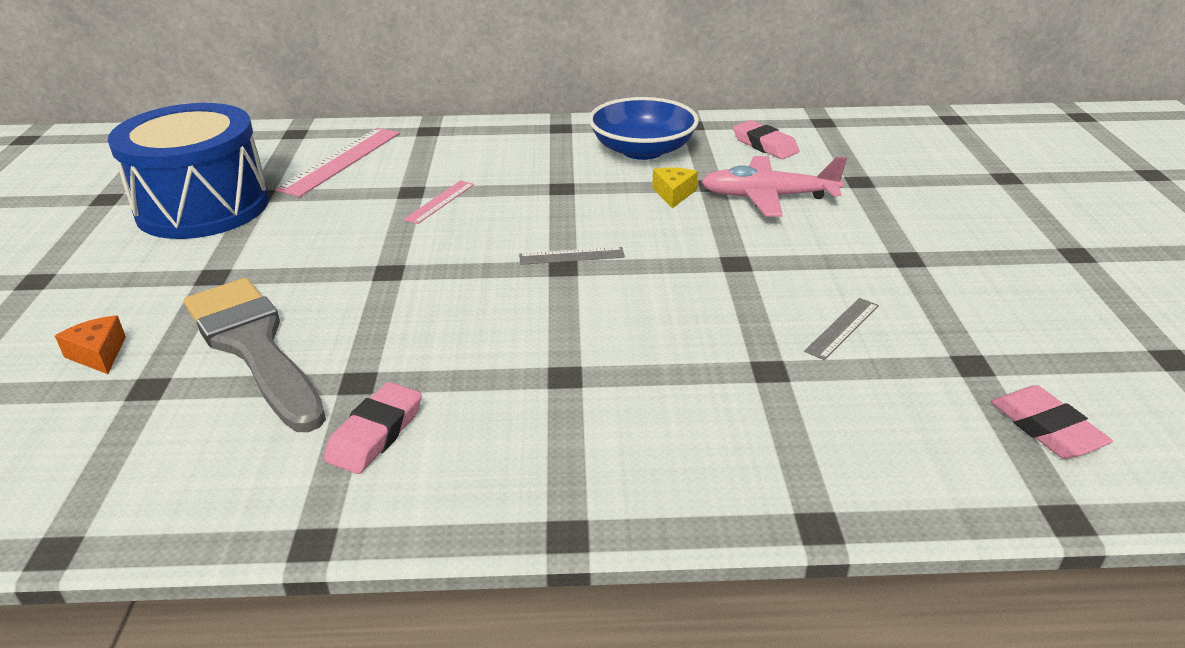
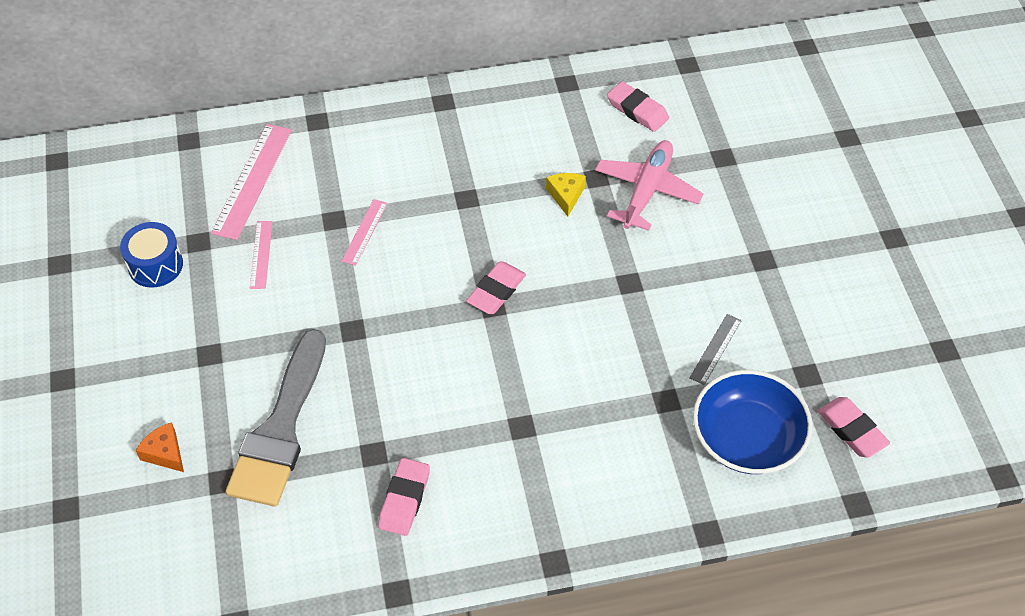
camera: 10 degrees left, 20 degrees up
(203, 207) = (155, 265): blue drum -> blue drum, size x0.48
(253, 346) = (280, 429): grey brush -> grey brush turned 120 degrees counterclockwise
(319, 208) = (261, 254): none -> pink ruler
(571, 256) = (496, 291): grey ruler -> pink eraser
(642, 150) = (527, 131): blue bowl -> blue bowl (747, 438)
(768, 197) = (647, 190): pink plane -> pink plane turned 120 degrees clockwise

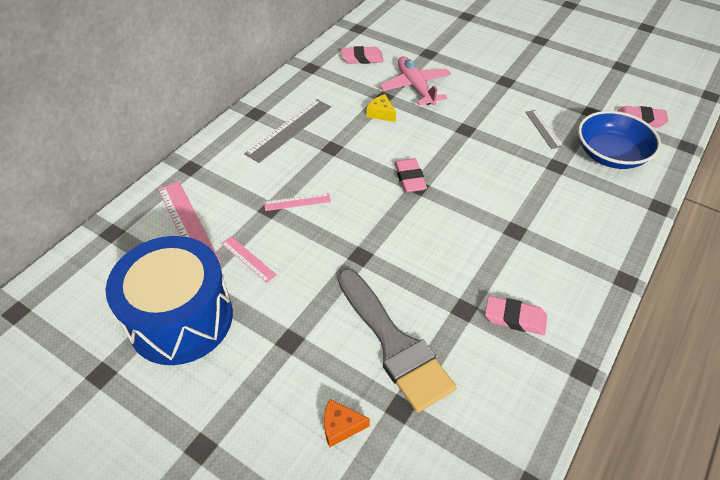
camera: 45 degrees left, 5 degrees down
(155, 265) = (181, 318): blue drum -> blue drum, size x2.09
(365, 232) = (297, 202): pink ruler -> pink ruler turned 75 degrees counterclockwise
(404, 499) = (515, 318): pink eraser -> pink eraser turned 45 degrees counterclockwise
(451, 146) = (289, 130): none -> grey ruler

